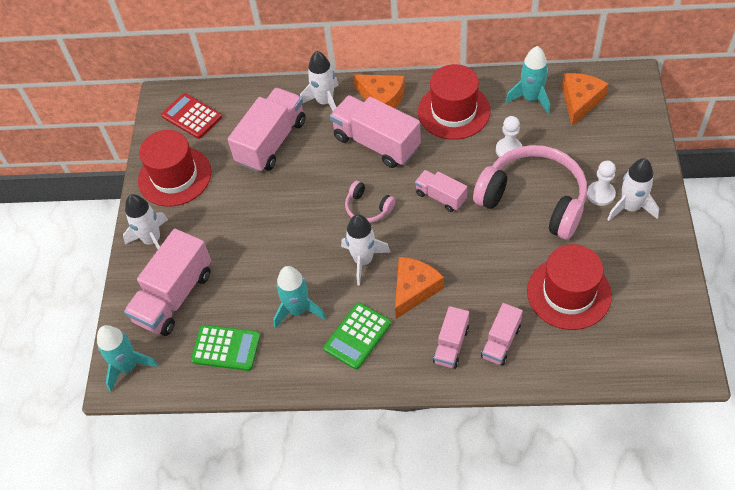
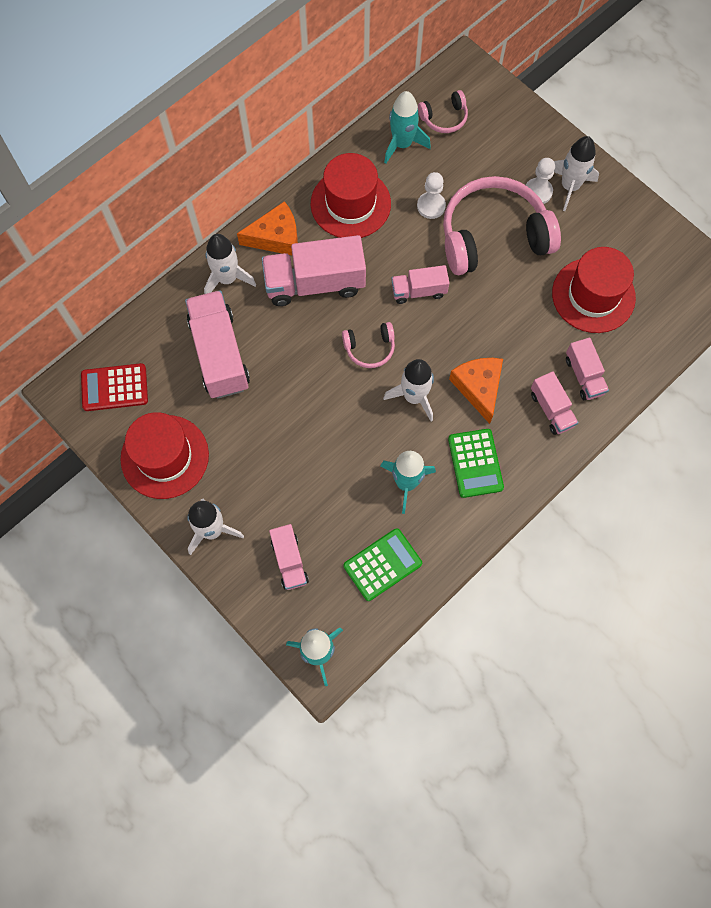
camera: 50 degrees left, 15 degrees up
(174, 296) = (289, 561): pink truck -> pink truck, size x0.55
(580, 101) = (444, 118): orange cheese -> pink headphones

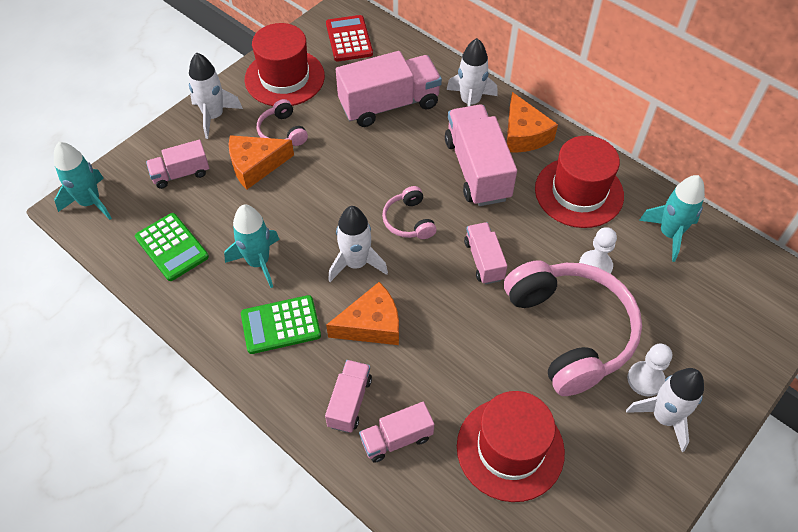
camera: 85 degrees right, 15 degrees down
(286, 486) = (255, 165): none -> orange cheese
(444, 118) = (719, 273): pink headphones -> pink headphones (282, 132)
(551, 409) = (349, 402): pink truck -> pink truck turned 135 degrees clockwise

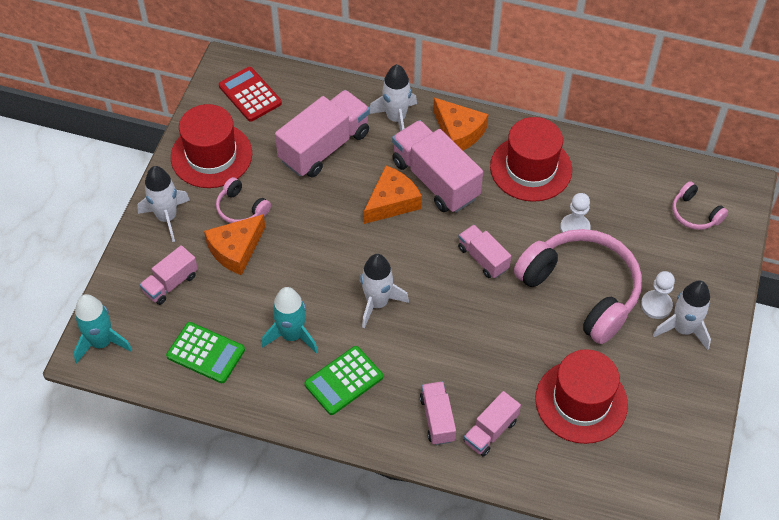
camera: 25 degrees left, 0 degrees up
(371, 324) = (419, 349): orange cheese -> orange cheese (392, 202)
(408, 221) = (401, 248): pink headphones -> pink headphones (694, 214)
(669, 234) = (620, 177): turquoise rocket -> none

